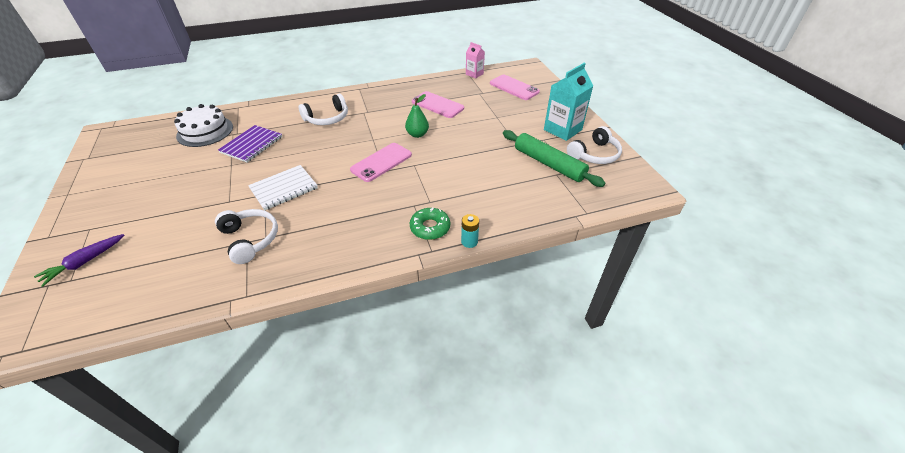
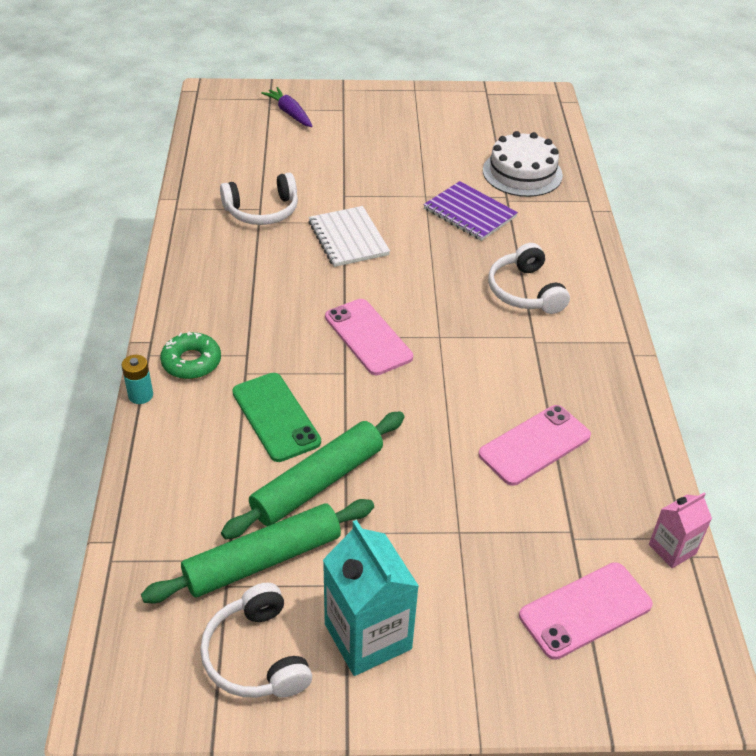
camera: 105 degrees right, 0 degrees up
(417, 134) = (434, 394): green pear -> none
(459, 181) = (275, 417): none -> green phone
(494, 158) = (317, 483): none -> green rolling pin

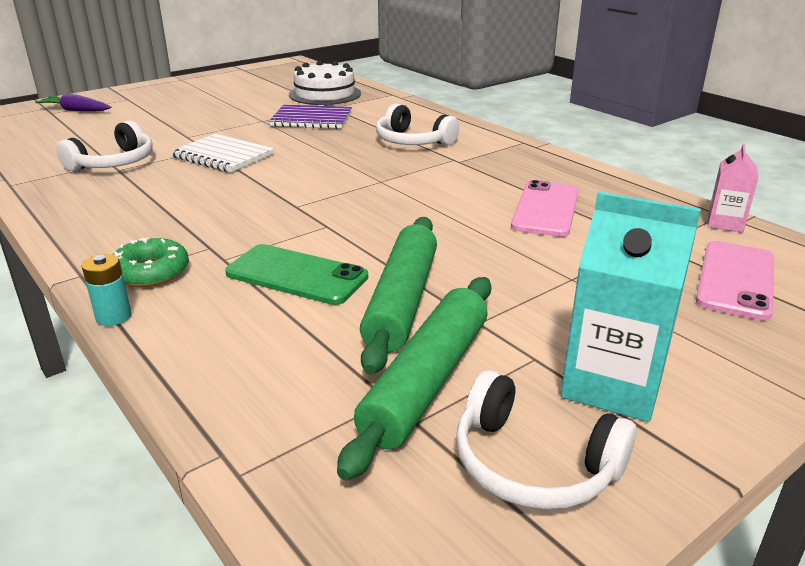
camera: 35 degrees left, 15 degrees down
(368, 337) = (319, 200): pink phone -> none

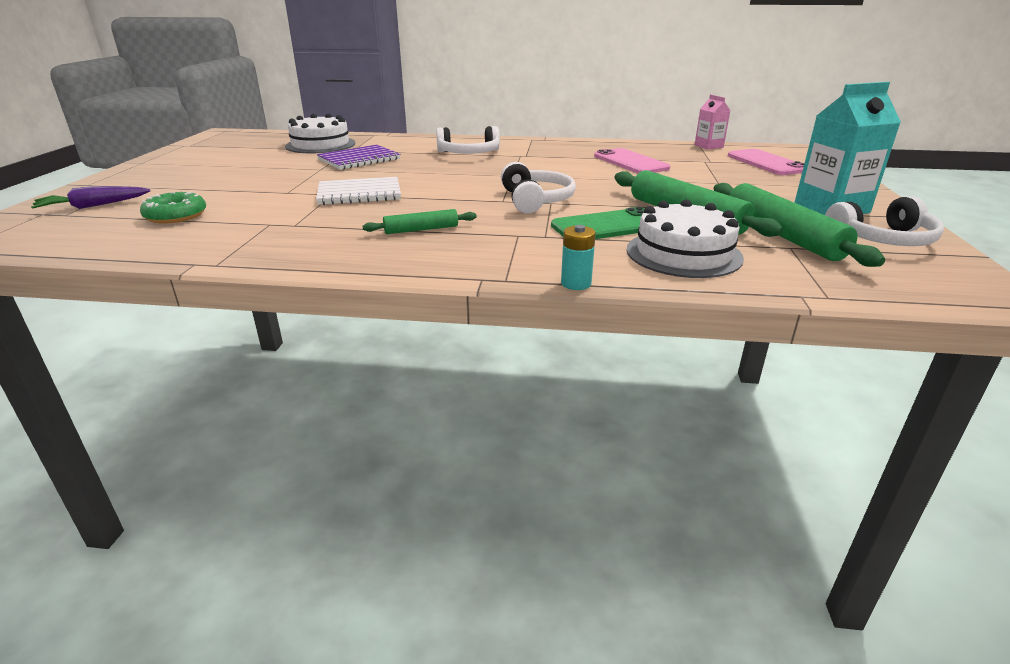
camera: 45 degrees left, 0 degrees up
(114, 163) = (276, 223): white headphones -> white headphones (536, 200)
(150, 272) = (523, 258): green donut -> green donut (176, 216)
(168, 209) = (421, 229): none -> green rolling pin
(268, 340) = (683, 253): none -> white cake

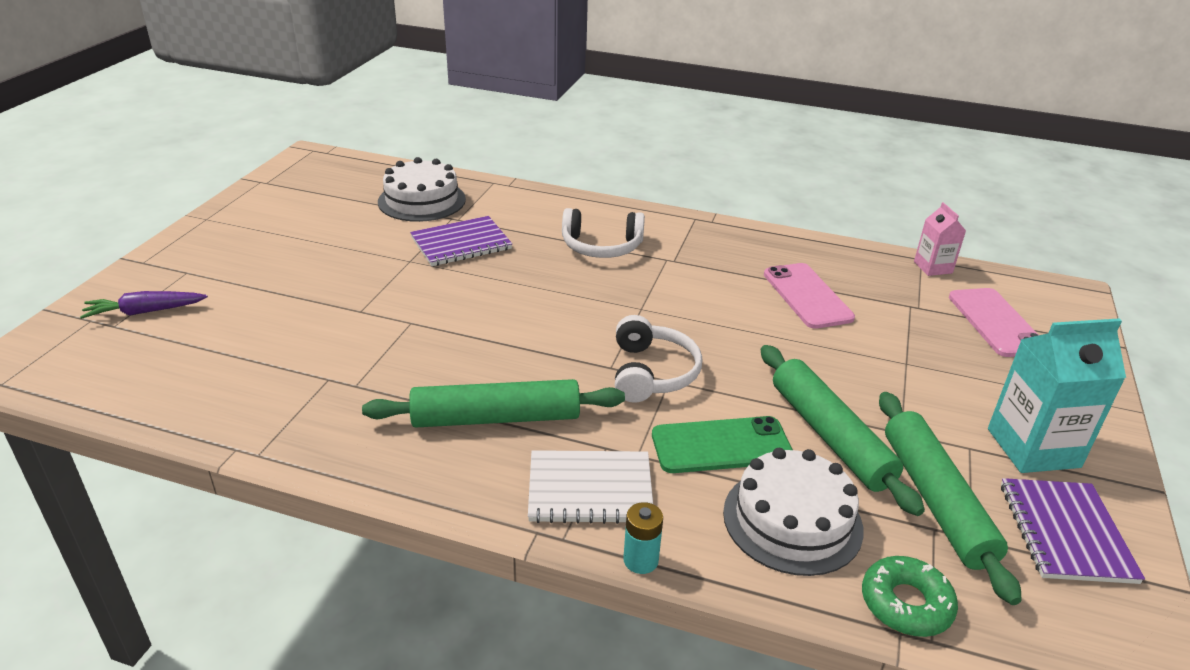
camera: 10 degrees right, 5 degrees up
(176, 216) = (230, 346): green donut -> green donut (906, 604)
(359, 193) = (443, 326): white notebook -> white notebook (590, 489)
(421, 229) = (496, 418): green rolling pin -> green rolling pin, size x1.90
(883, 240) = (1065, 532): white headphones -> purple notebook

